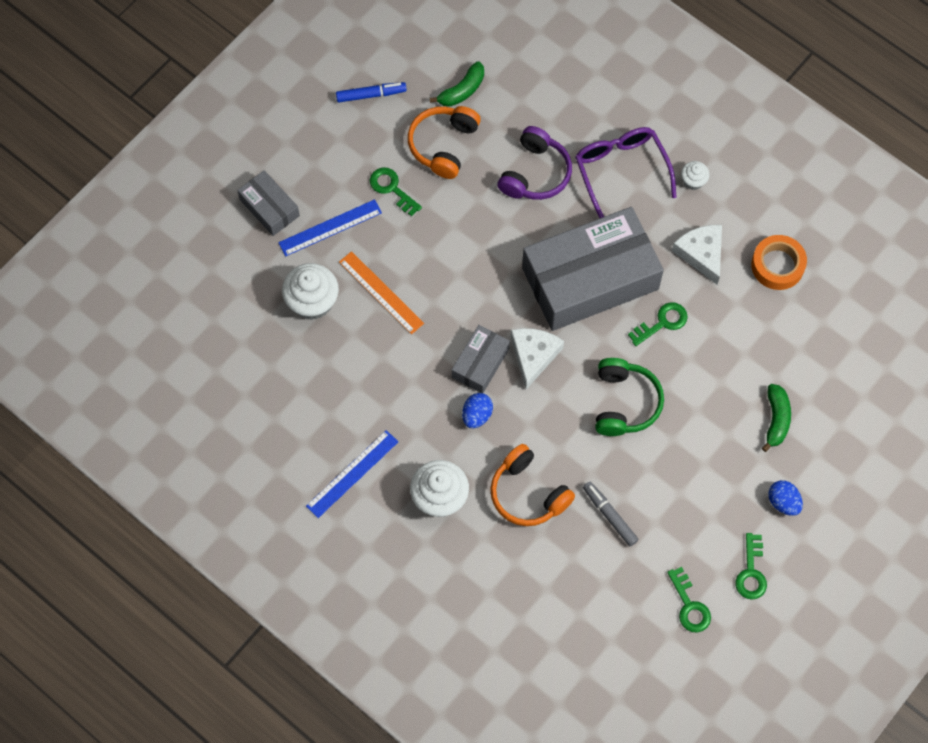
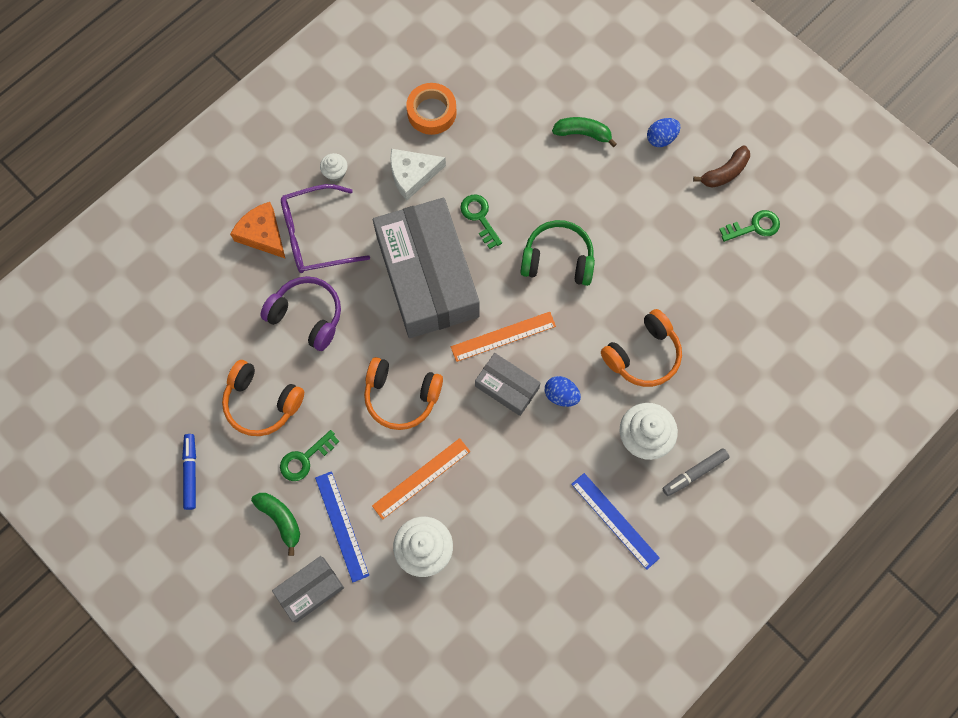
camera: 85 degrees left, 5 degrees up
(461, 267) = (401, 396): none -> orange headphones
(462, 90) = (201, 378): green banana -> green banana (281, 519)
(533, 355) = (503, 336): white cheese -> orange ruler
(609, 515) = (667, 284): grey marker -> grey marker (694, 473)
(616, 123) = (262, 234): none -> orange cheese
(751, 572) = (724, 172): green key -> brown banana

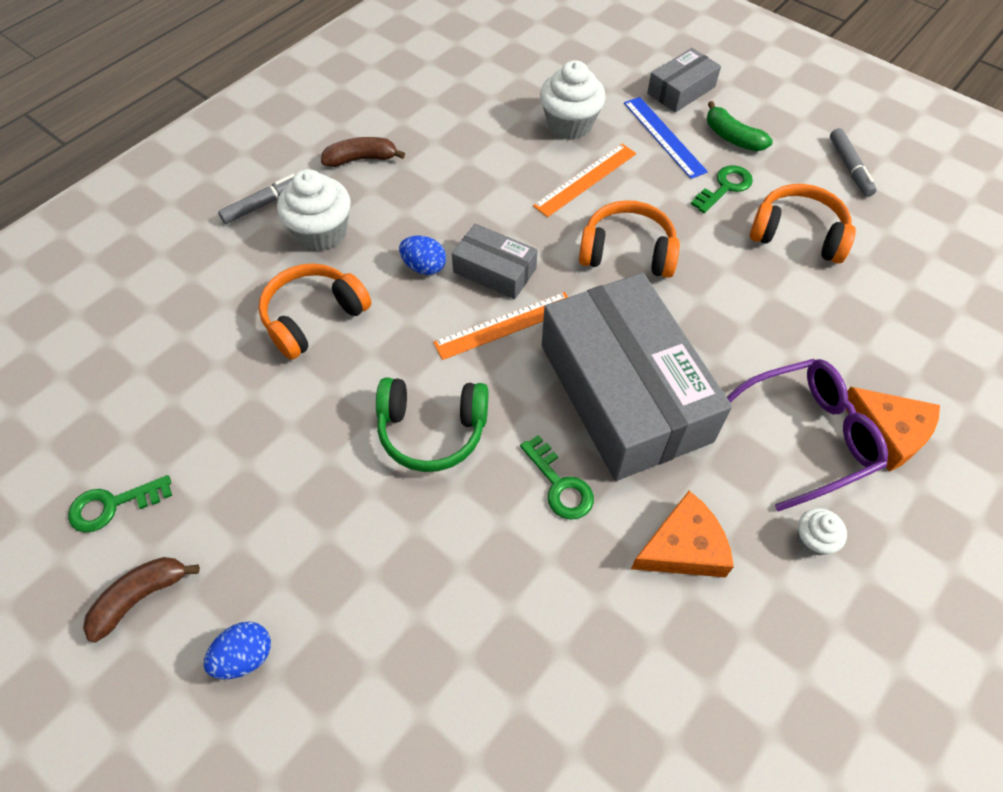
camera: 175 degrees right, 15 degrees down
(191, 472) = (849, 167): blue marker -> grey marker
(307, 316) = (778, 330): purple headphones -> none
(412, 175) = (683, 547): white cheese -> orange cheese
(431, 112) = (677, 674): orange tape -> none
(583, 133) = (390, 653): green banana -> none
(615, 520) = (361, 159): blue ruler -> brown banana

